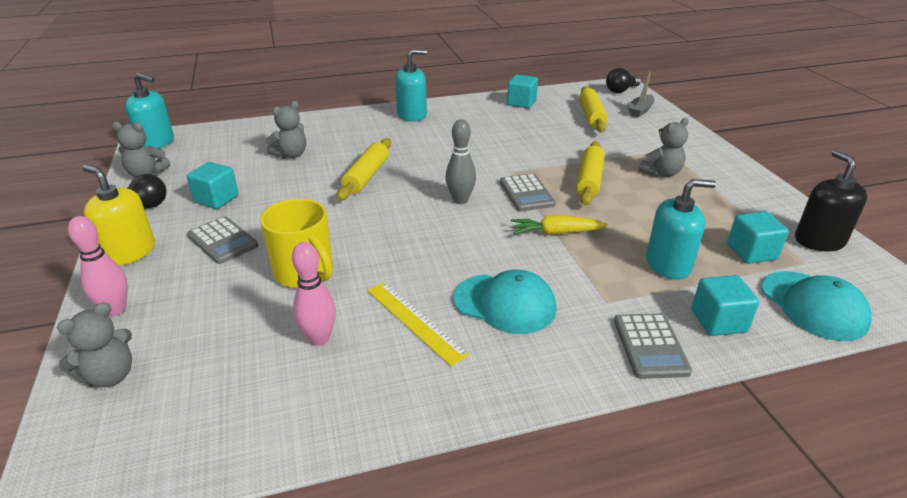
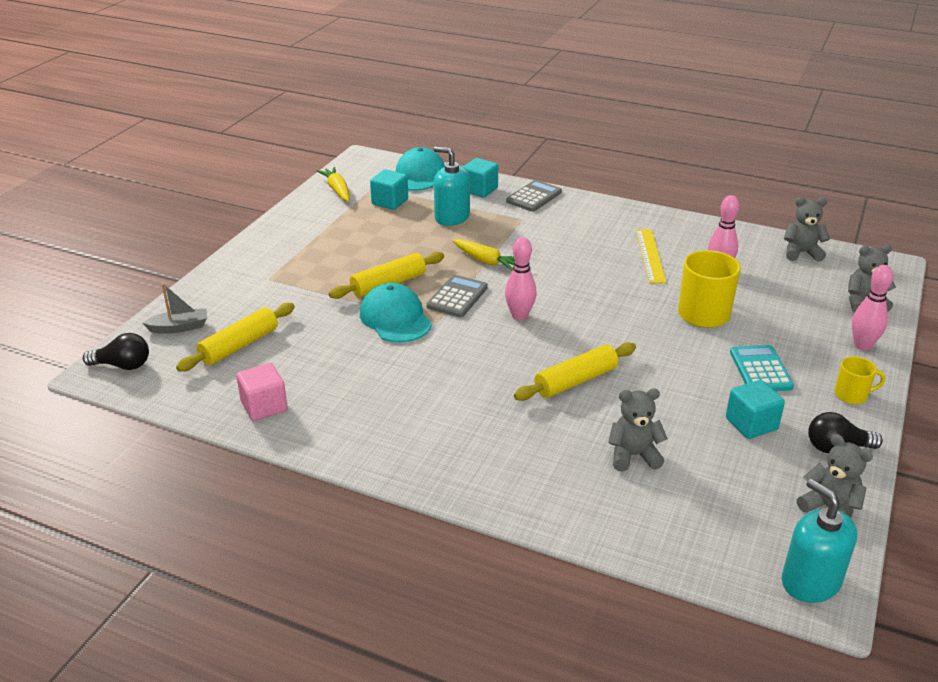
camera: 140 degrees left, 0 degrees up
(130, 252) = (851, 395): yellow soap dispenser -> yellow mug
(222, 241) = (760, 370): grey calculator -> turquoise calculator
(412, 115) = (420, 456): turquoise soap dispenser -> none
(460, 200) = (519, 316): grey bowling pin -> pink bowling pin
(505, 303) = (584, 241): turquoise cap -> turquoise cap (395, 318)
(521, 103) = (264, 406): turquoise cube -> pink cube
(661, 173) = (321, 264): grey teddy bear -> grey teddy bear (801, 253)
(819, 241) = (337, 190): black soap dispenser -> yellow carrot

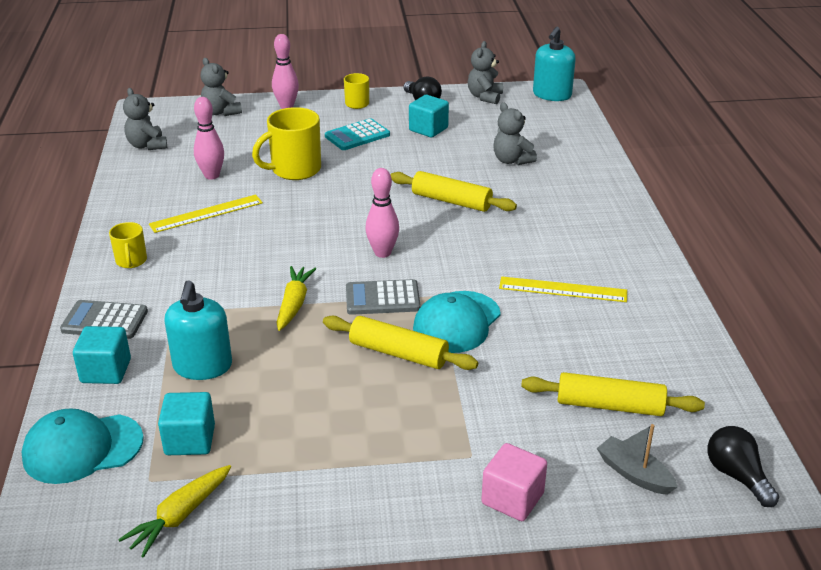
camera: 120 degrees left, 0 degrees up
(264, 406) = (666, 340): pink cube -> pink cube (512, 498)
(381, 385) = (563, 289): none -> yellow ruler
(601, 216) = (131, 261): none -> yellow mug

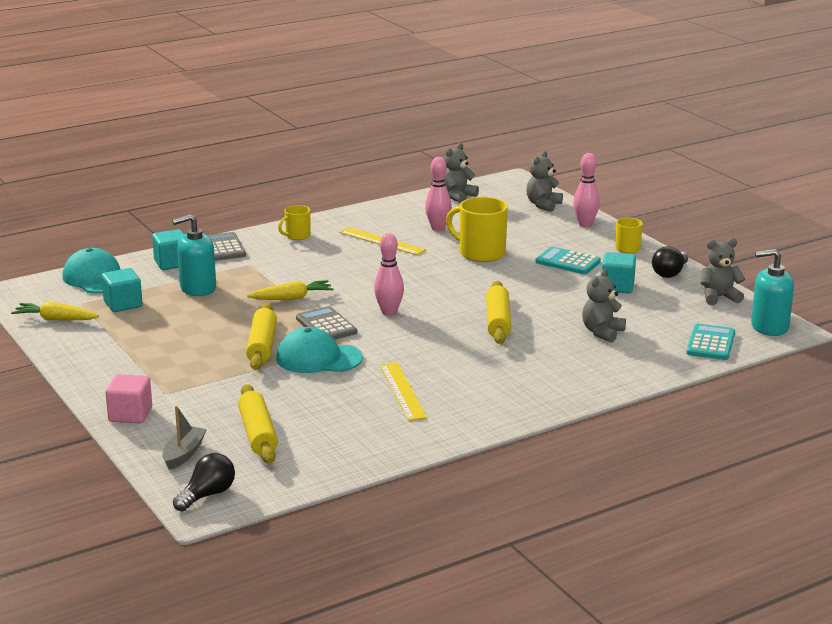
camera: 65 degrees right, 10 degrees down
(564, 124) = (710, 343): none -> turquoise calculator

